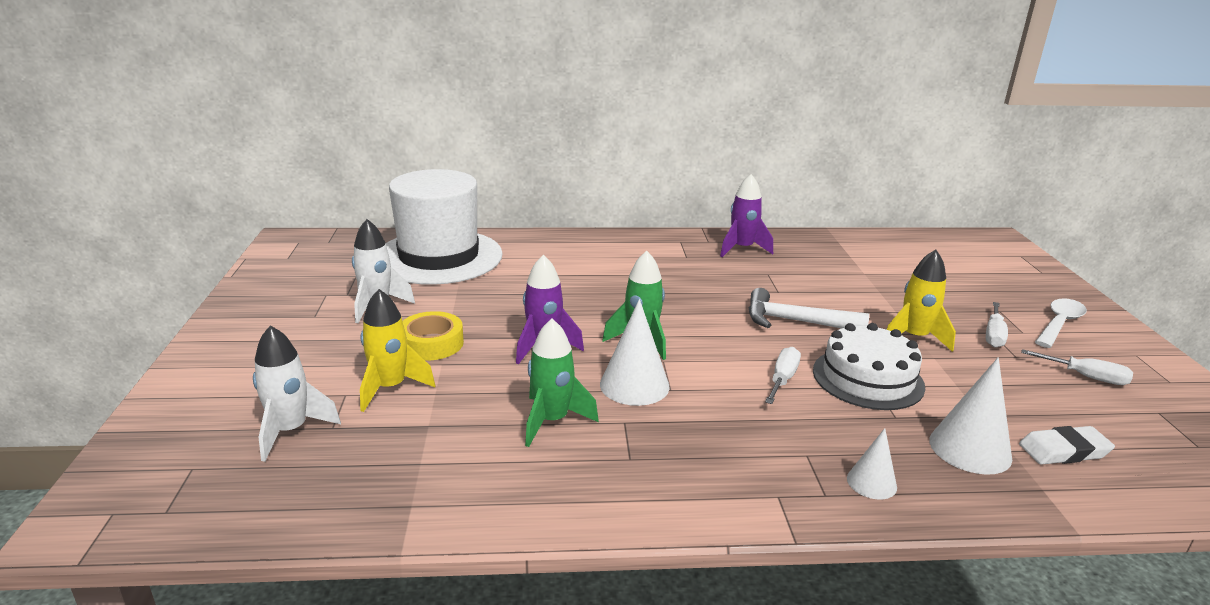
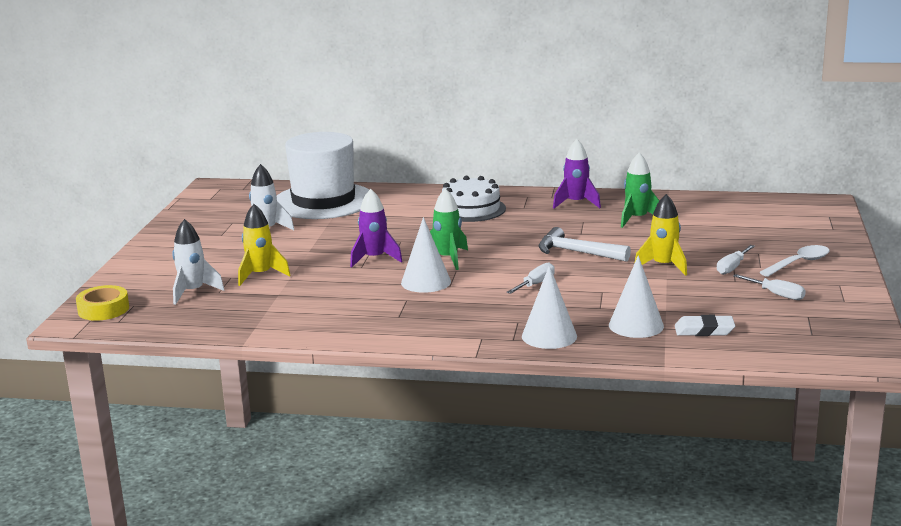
camera: 15 degrees right, 5 degrees down
(431, 343) = (296, 253): yellow tape -> yellow tape (103, 309)
(552, 421) = (358, 296): green rocket -> green rocket (637, 219)
(867, 378) = (600, 287): white cake -> white cake (471, 209)
(871, 482) = (549, 336): white cone -> white cone, size x1.70

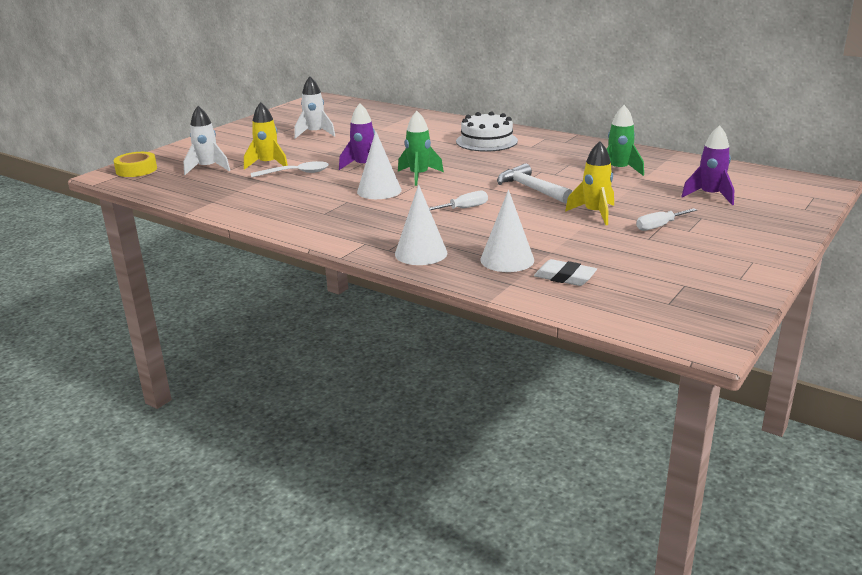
camera: 25 degrees right, 5 degrees up
(323, 201) = (382, 119): white hat -> none
(576, 203) = (580, 149): purple rocket -> purple rocket (710, 196)
(777, 295) = (675, 259): white screwdriver -> none
(799, 263) = (732, 234): white spoon -> white spoon (296, 173)

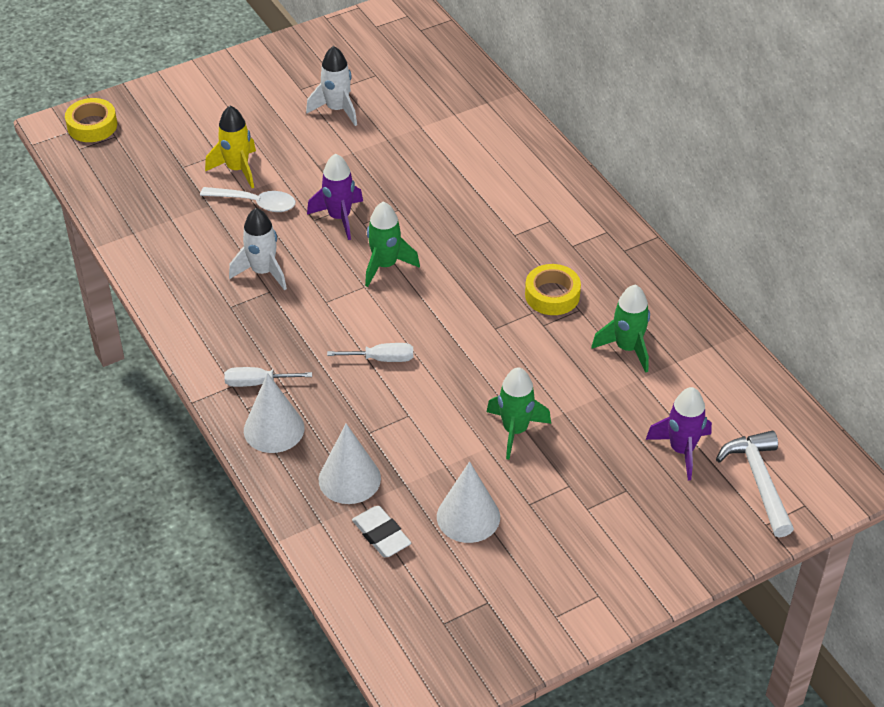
camera: 25 degrees right, 20 degrees up
(208, 168) = (168, 153): white rocket -> white rocket (263, 272)
(379, 191) = (319, 281): white cone -> white cone (468, 516)
(486, 141) = (528, 211): white cake -> none
(531, 189) = (488, 347): white hammer -> white hammer (758, 481)
(544, 163) = (552, 295): none -> yellow tape
(595, 213) = (515, 430): yellow rocket -> green rocket
(659, 226) = (562, 486): white screwdriver -> white screwdriver (257, 382)

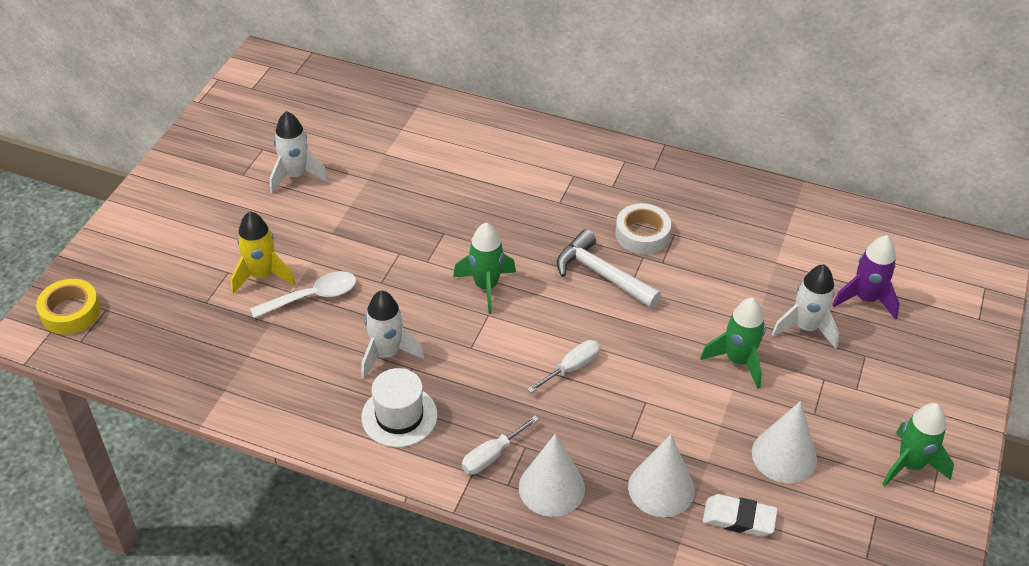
camera: 40 degrees left, 0 degrees up
(225, 318) = (399, 416): none -> white hat
(339, 217) = (401, 268): purple rocket -> none
(552, 295) = (642, 234): yellow tape -> white tape
(601, 440) = (806, 328): none -> white rocket
(627, 348) = (741, 244): green rocket -> green rocket (910, 465)
(758, 481) = (938, 289): white hammer -> white hammer (601, 274)

